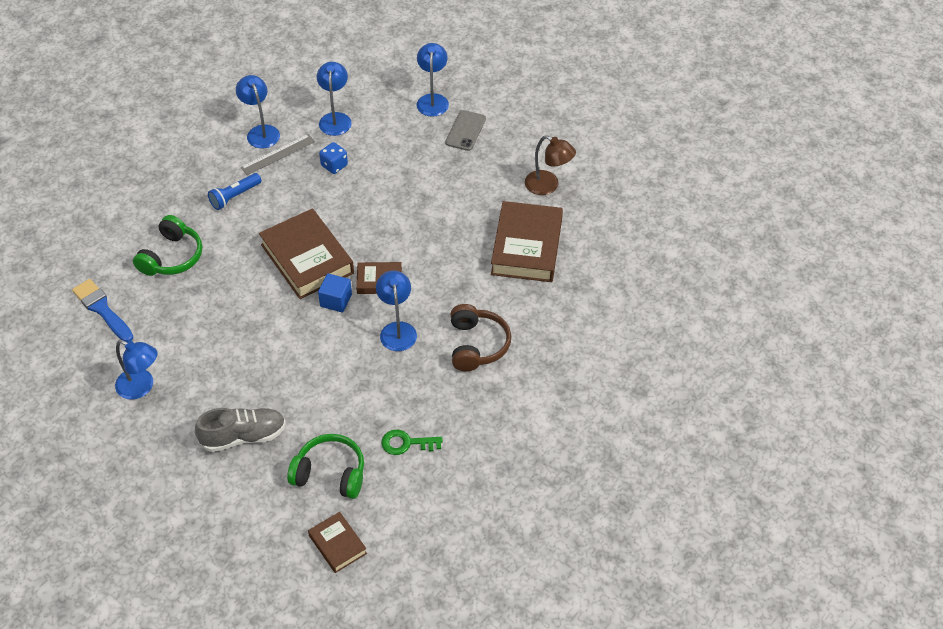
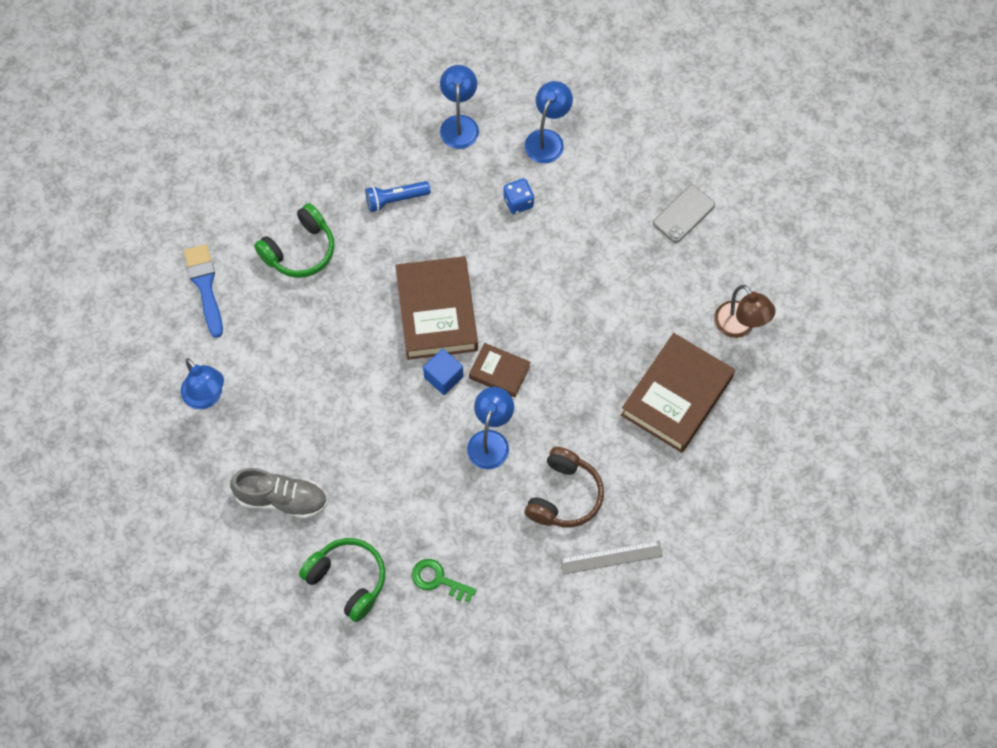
camera: 25 degrees right, 15 degrees up
(278, 154) = (464, 162): grey ruler -> grey ruler (611, 557)
(337, 544) = (320, 662): brown book -> none
(433, 100) = (667, 157): blue lamp -> none

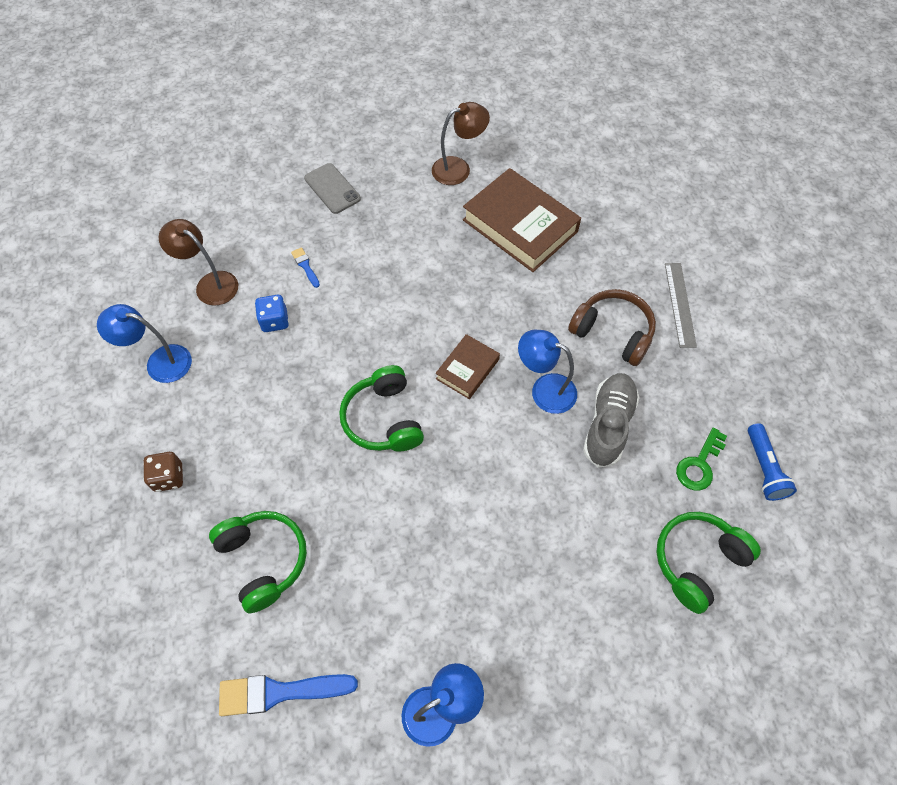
camera: 80 degrees left, 5 degrees down
(282, 499) = (591, 626): grey shoe -> grey shoe (608, 425)
(356, 163) = (168, 477): none -> brown dice
(395, 199) = (231, 441): blue flashlight -> blue flashlight (764, 468)
(436, 312) = (383, 419): brown book -> green headphones
(443, 377) = (463, 424): blue cube -> none
(547, 139) = (210, 284): blue lamp -> brown lamp
(584, 212) = (305, 266): none -> blue brush

